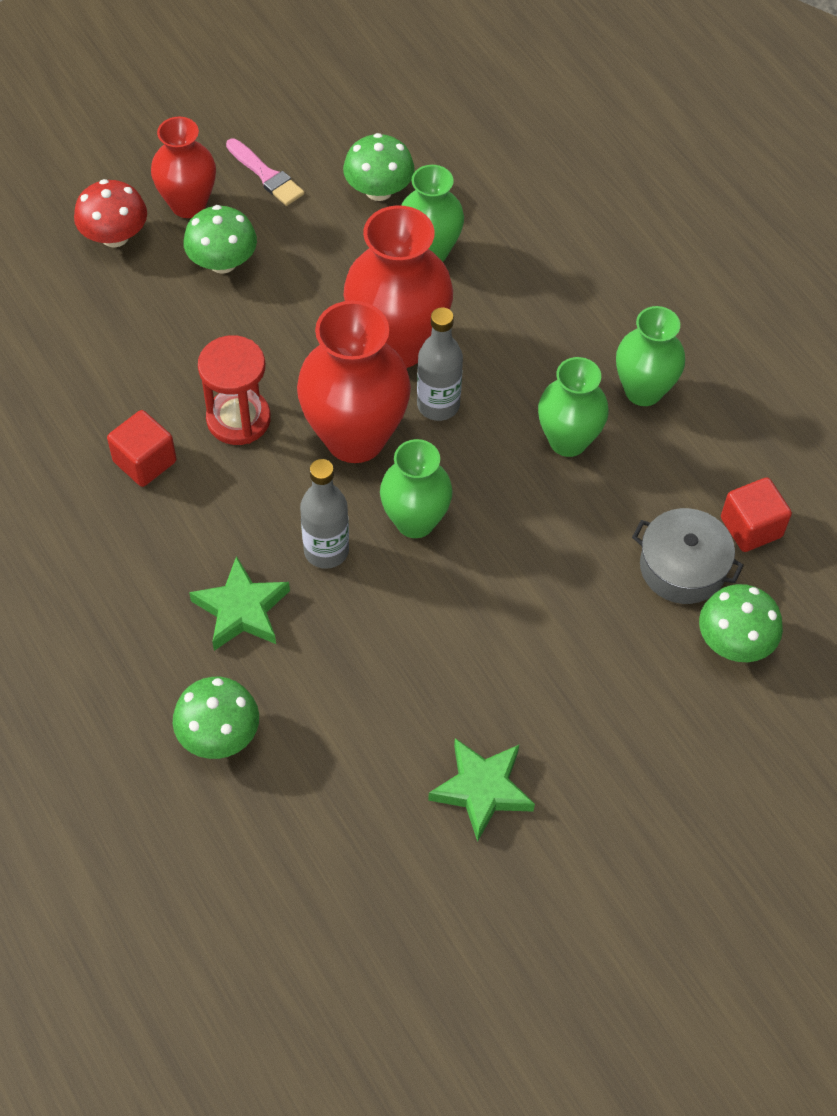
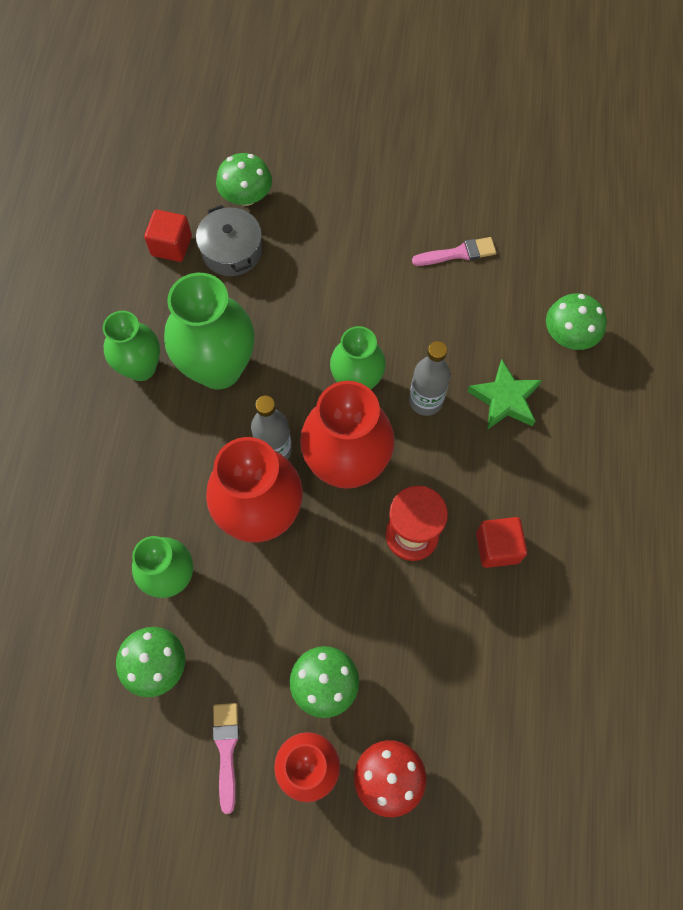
camera: 140 degrees left, 10 degrees up
(427, 748) = (458, 253): none -> pink brush
(482, 790) = (446, 215): green star -> none
(568, 441) = (219, 368): green vase -> green vase, size x1.58

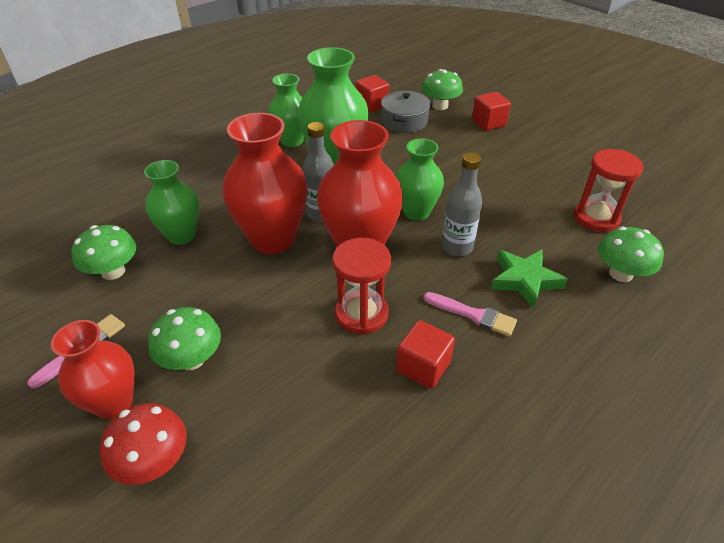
camera: 40 degrees right, 25 degrees down
(319, 194) = (488, 123): none -> red cube
(458, 253) = (563, 188): pink brush -> pink brush (473, 315)
(510, 276) = (596, 218): none -> red hourglass

